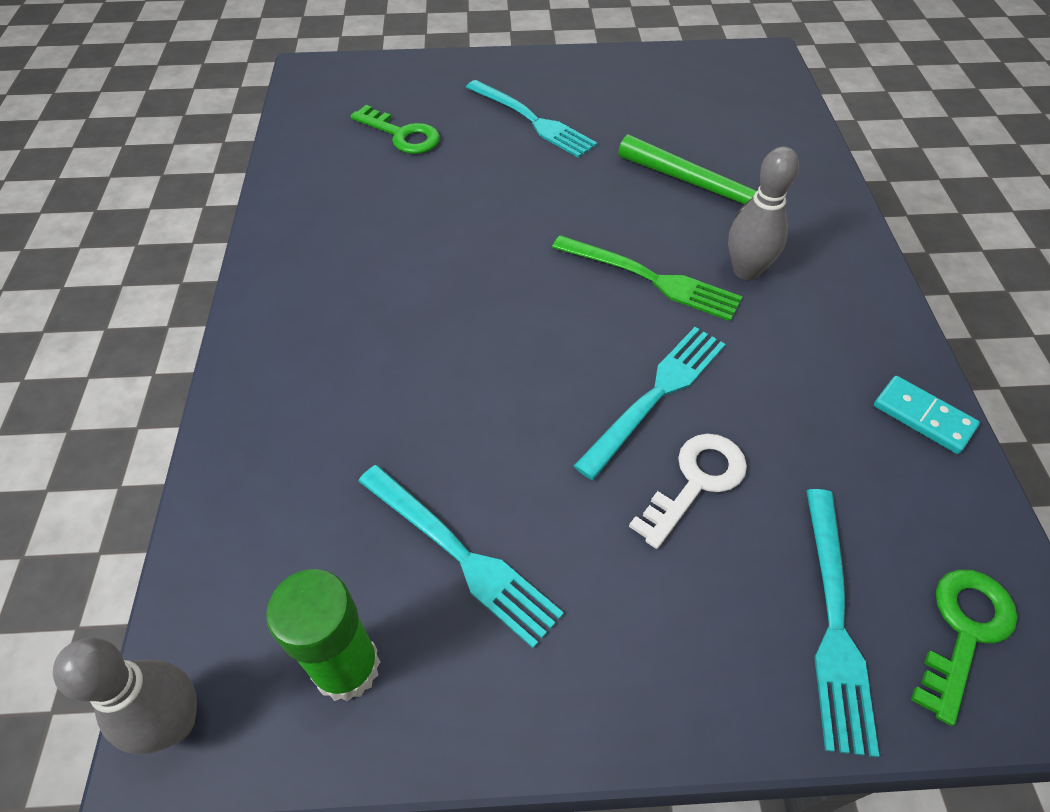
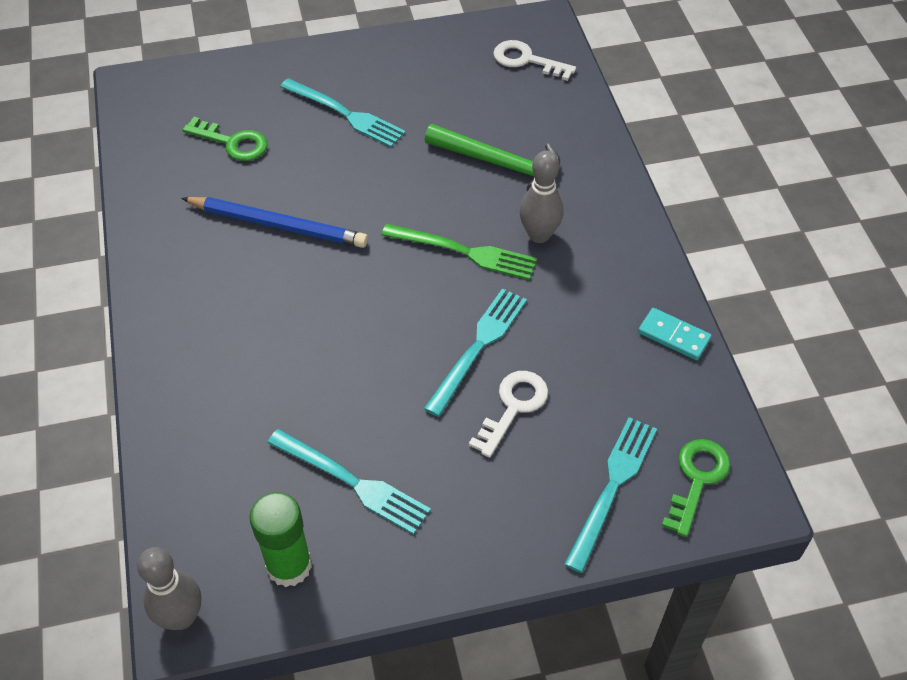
camera: 10 degrees left, 0 degrees up
(432, 223) = (278, 225): none -> blue pencil
(743, 89) = (526, 60): none -> white key
(834, 622) = (612, 487): turquoise fork -> turquoise fork turned 150 degrees counterclockwise

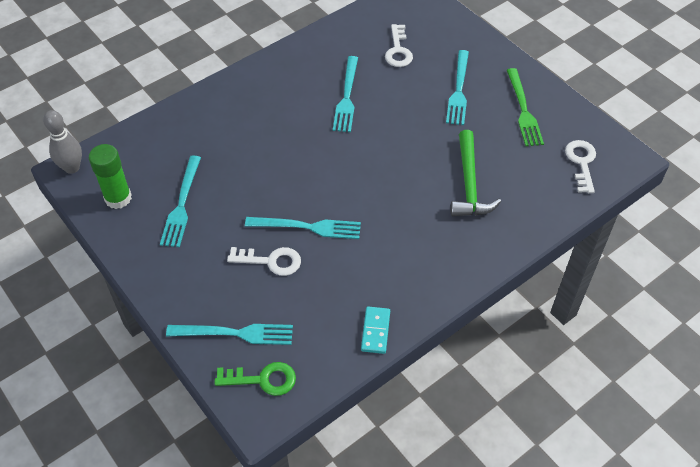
camera: 65 degrees right, 0 degrees up
(232, 142) = (398, 50): green key -> white key
(278, 225) = (346, 97): blue pencil -> turquoise fork
(465, 252) = (380, 193): green fork -> green fork (523, 110)
(539, 235) = (419, 226): grey bowling pin -> none

